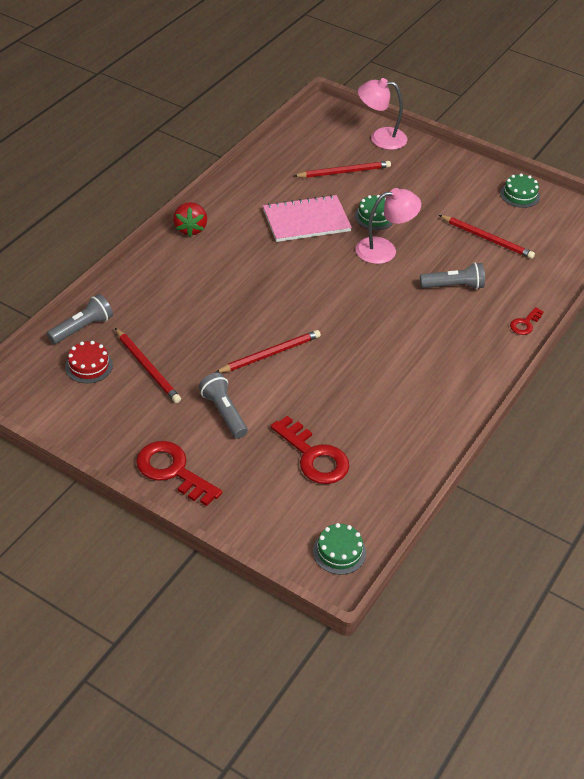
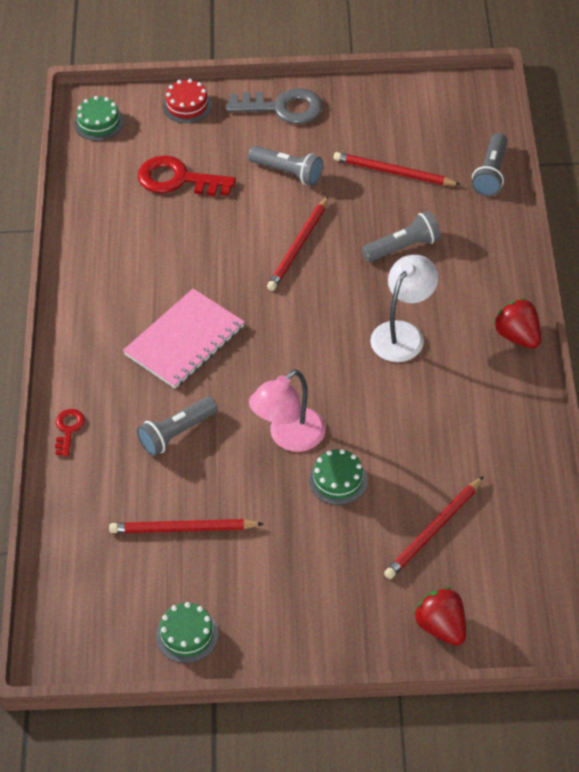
camera: 150 degrees right, 5 degrees up
(89, 366) = (444, 146): red cake -> red cake (187, 105)
(173, 471) = (282, 108): red key -> grey key
(199, 314) = (403, 247): none -> grey flashlight
(258, 266) = (403, 333): none -> white lamp
(306, 220) = (409, 425): pink notebook -> pink notebook (185, 341)
(380, 138) = (441, 627): pink lamp -> red strawberry

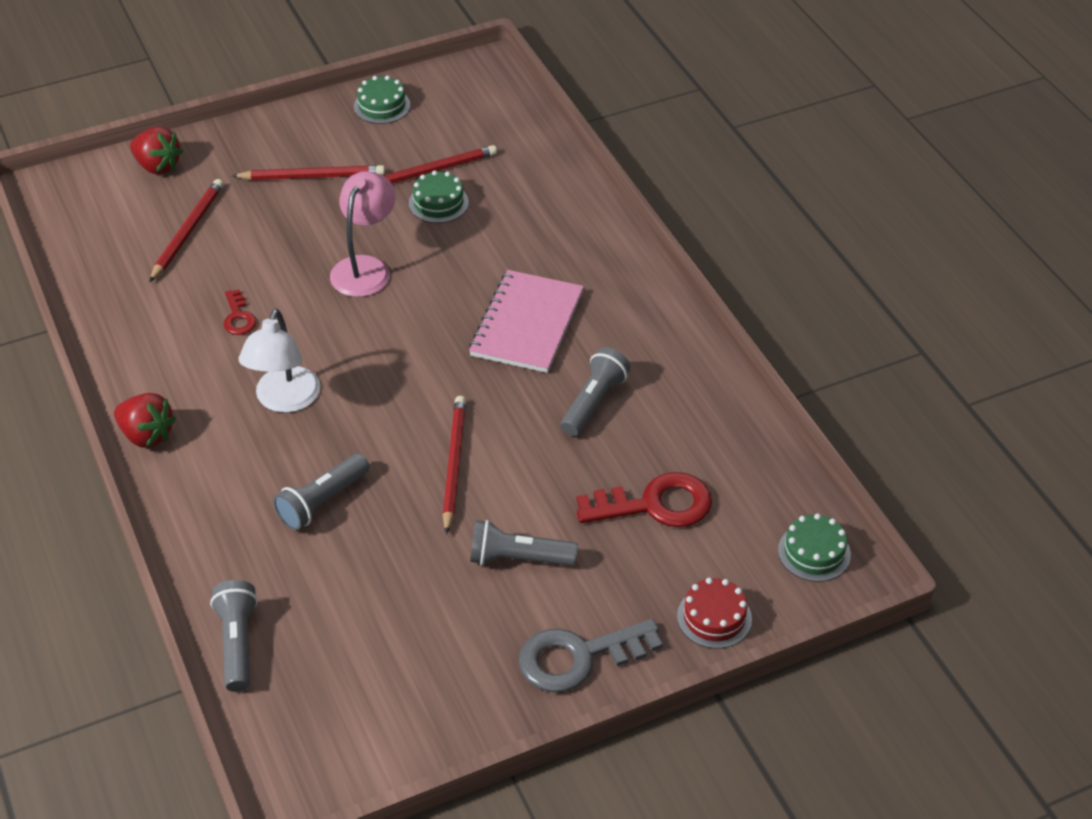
camera: 155 degrees right, 5 degrees down
(68, 429) = (591, 215): red key -> red key (238, 317)
(177, 433) = (481, 240): grey flashlight -> grey flashlight (593, 402)
(338, 480) = (298, 246): green cake -> green cake (438, 203)
(393, 172) = (375, 603): red pencil -> red pencil (312, 176)

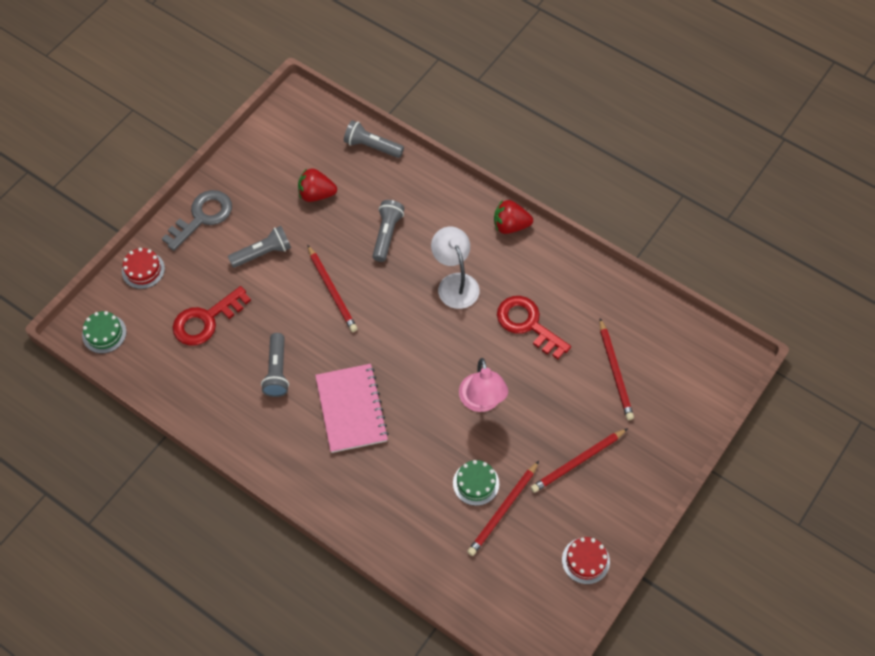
camera: 150 degrees right, 15 degrees up
(157, 166) = (685, 415): red strawberry -> red strawberry (316, 194)
(237, 643) = (372, 146): grey flashlight -> grey flashlight turned 150 degrees clockwise
(238, 317) = (528, 324): red key -> red key, size x1.93
(382, 106) = (585, 560): green cake -> red cake

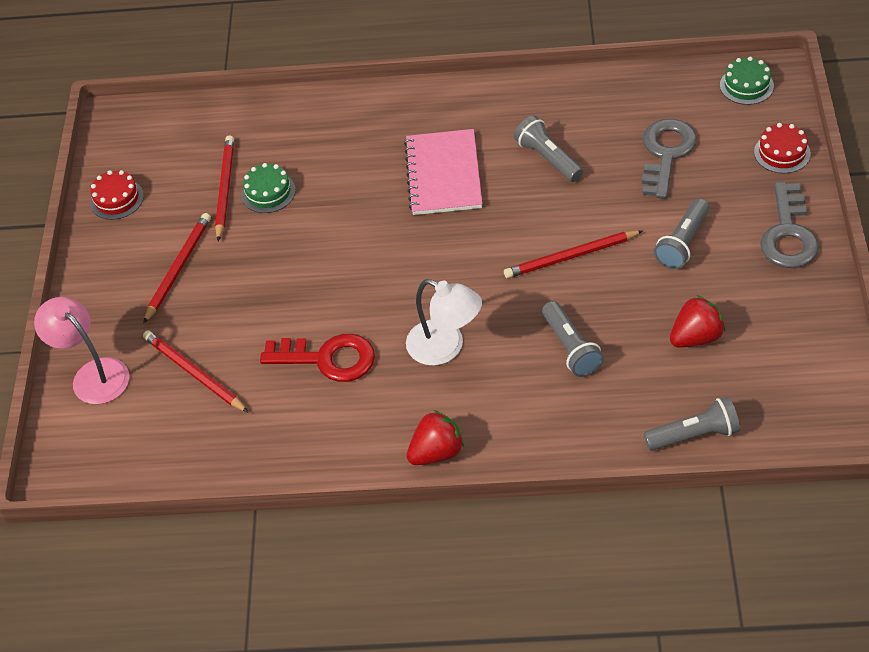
camera: 150 degrees right, 10 degrees down
(206, 320) = (666, 153): red key -> grey key
(332, 290) = (571, 257): red pencil -> red pencil turned 45 degrees counterclockwise
(351, 409) = (443, 174): pink notebook -> pink notebook turned 45 degrees clockwise
(482, 401) = (318, 258): pink lamp -> pink lamp (93, 374)

